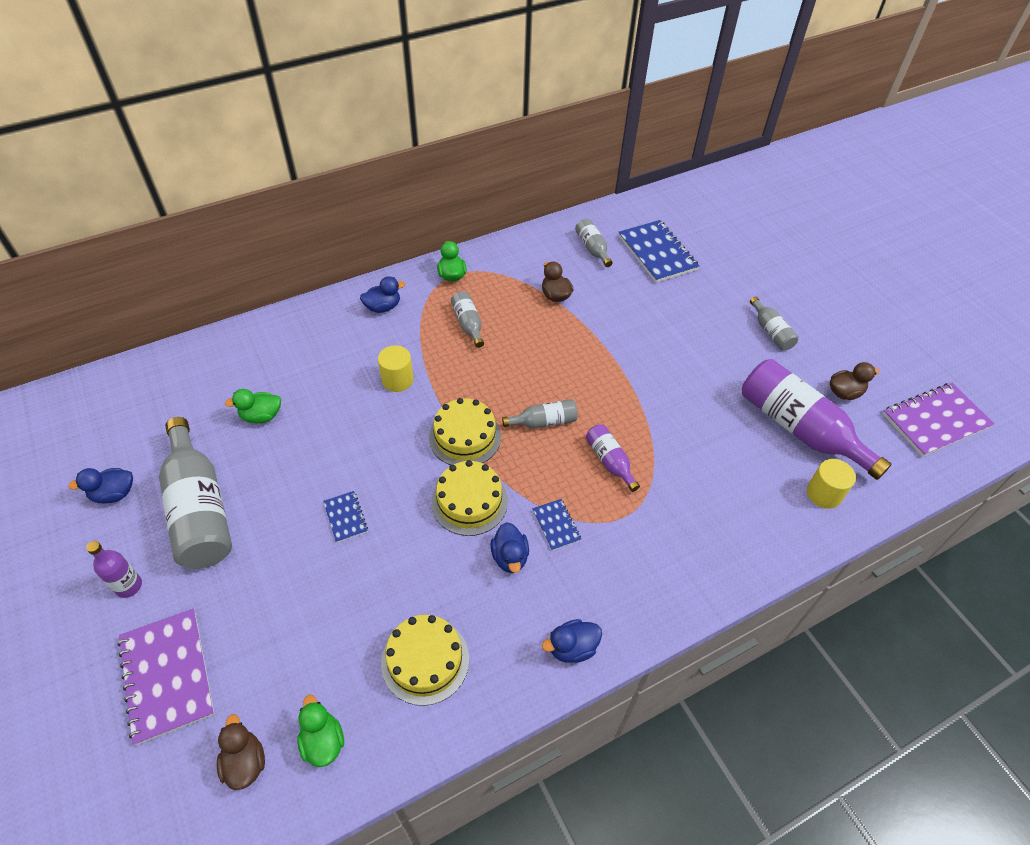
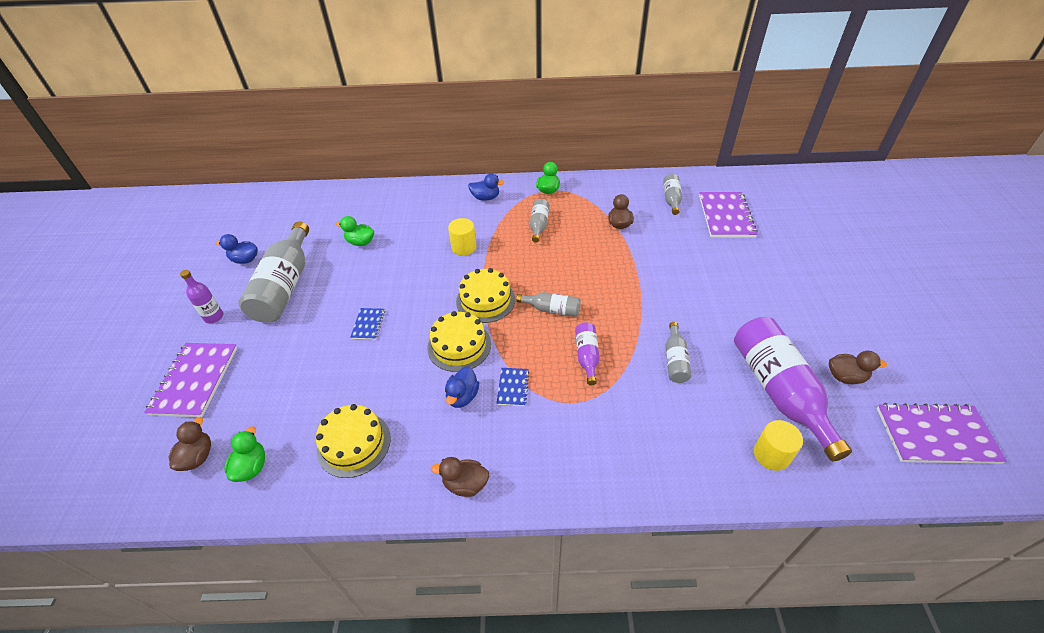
camera: 30 degrees right, 5 degrees down
(572, 648) = (465, 484): blue duck -> brown duck
(657, 253) = (726, 216): blue notebook -> purple notebook
(771, 331) = (798, 304): grey bottle -> grey bottle (675, 360)

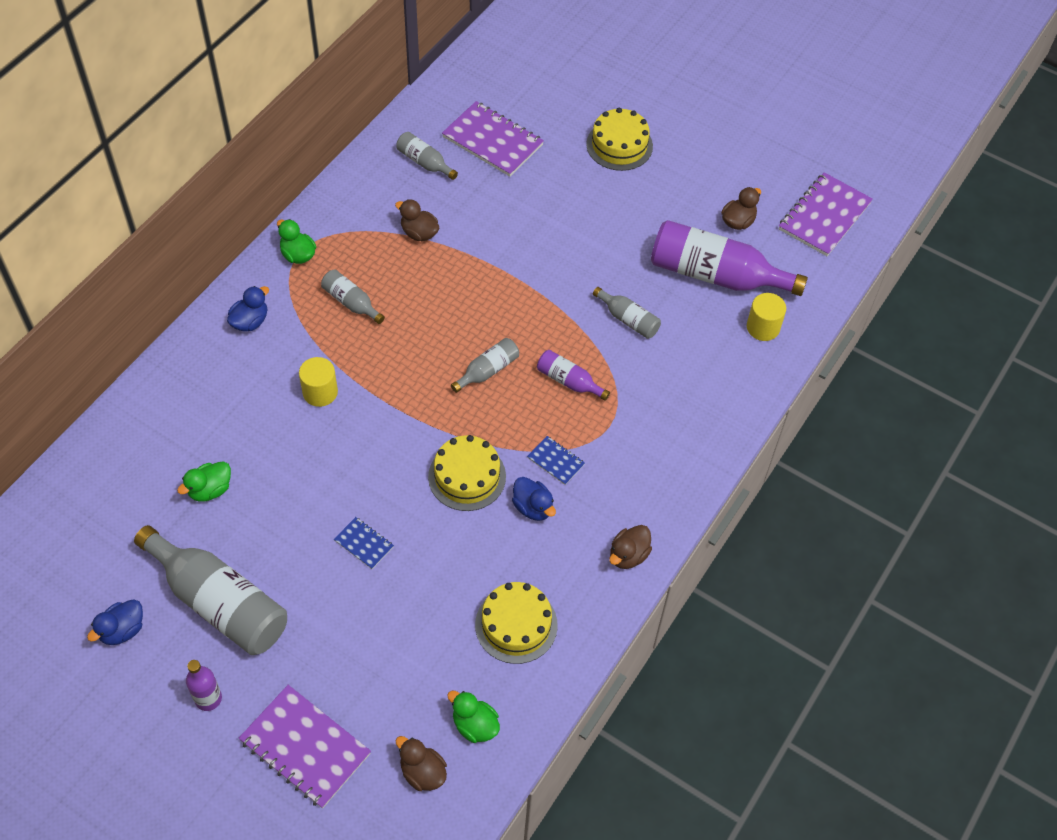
camera: 60 degrees left, 10 degrees up
(485, 300) = (423, 419): yellow cake -> yellow cake (619, 145)

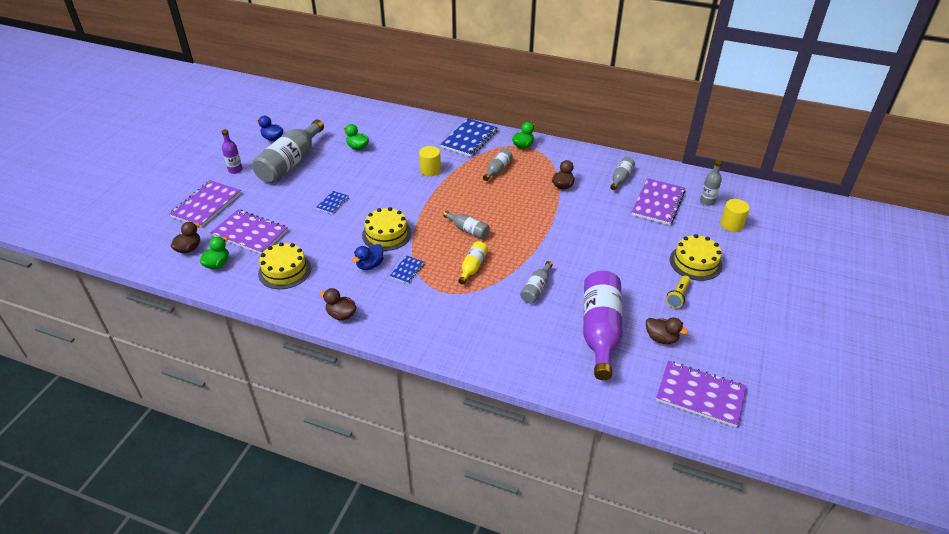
camera: 80 degrees right, 15 degrees down
(250, 321) = (469, 139): blue duck -> blue notebook
(408, 674) = (250, 233): none -> purple notebook
(505, 90) = (707, 201): none -> grey bottle
(569, 381) = (472, 267): purple bottle -> yellow bottle
(674, 182) = (678, 296): none -> yellow flashlight
(763, 327) = (562, 366): yellow cylinder -> yellow cylinder (731, 225)

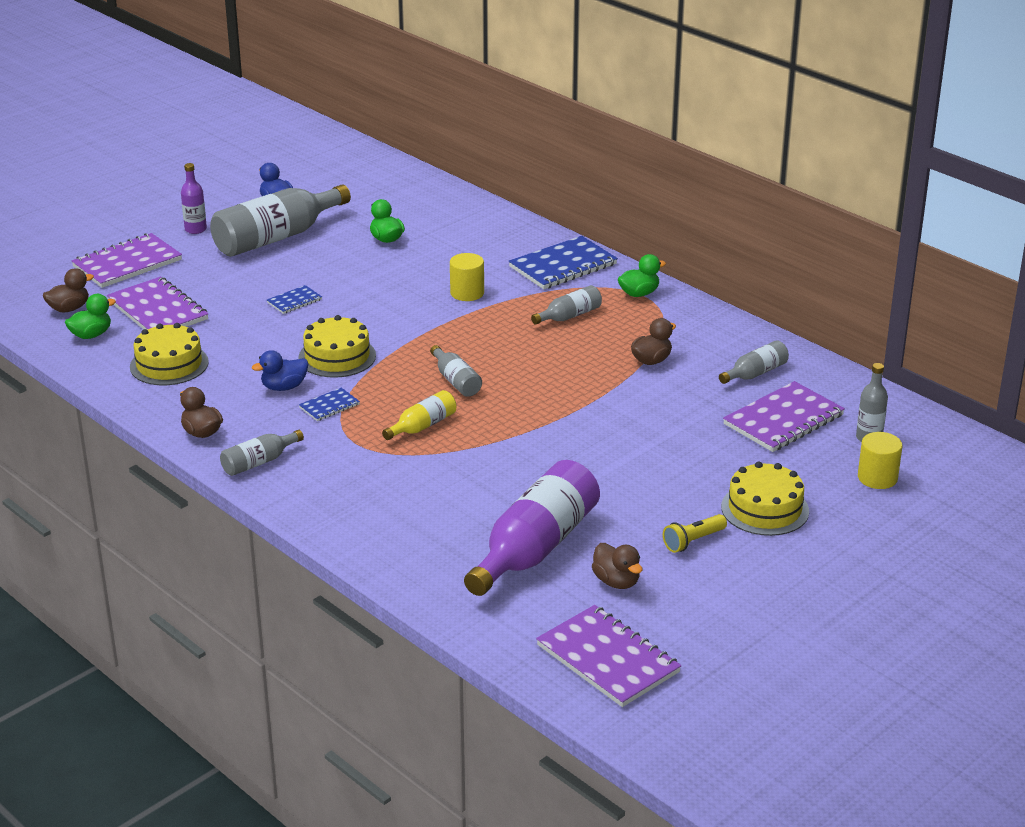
camera: 25 degrees right, 10 degrees down
(536, 289) = (490, 475): grey bottle -> grey bottle (259, 462)

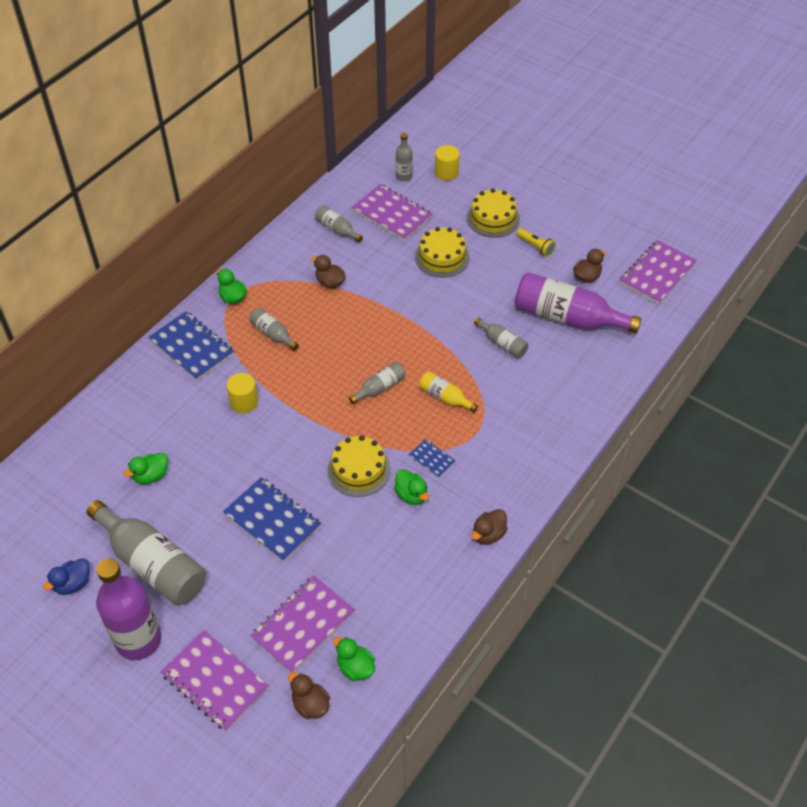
camera: 100 degrees left, 20 degrees up
(169, 364) = (393, 587): yellow cake -> yellow cake (442, 257)
(195, 229) = (138, 640): purple bottle -> purple bottle, size x2.07
(259, 462) = (517, 486): grey bottle -> grey bottle (502, 344)
(284, 387) = (411, 495): blue duck -> green duck
(294, 301) = (272, 520): blue notebook -> blue notebook, size x2.03

